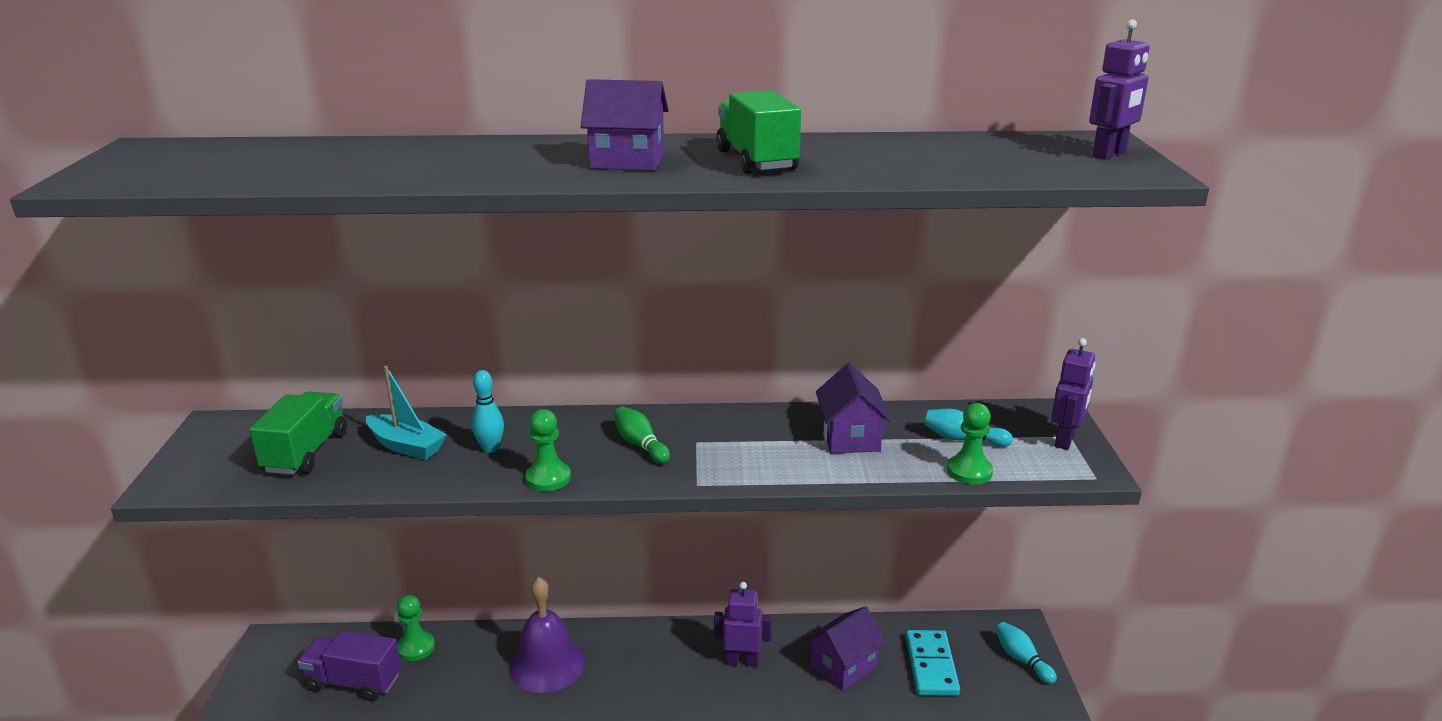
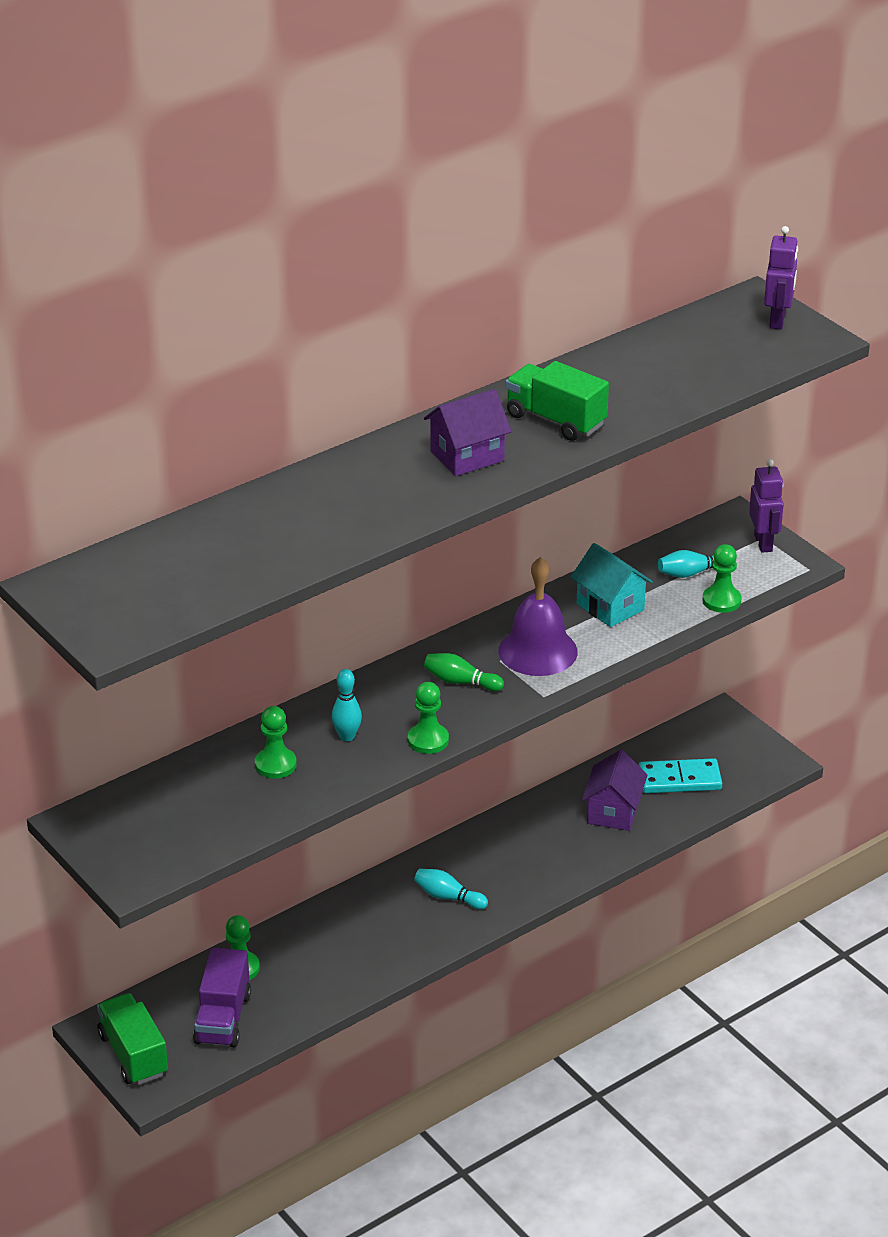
camera: 35 degrees left, 10 degrees up
(306, 452) = (200, 806): green truck -> green truck (133, 1054)
(353, 682) = (223, 1018): purple truck -> purple truck turned 60 degrees counterclockwise
(406, 446) = (275, 764): turquoise boat -> green pawn
(547, 664) = (372, 925): purple bell -> purple bell (537, 651)
(742, 661) = (530, 846): purple robot -> none
(850, 438) = (610, 607): purple house -> turquoise house
(931, 666) = (679, 779): turquoise domino -> turquoise domino turned 60 degrees counterclockwise
(1022, 660) = (742, 742): turquoise bowling pin -> turquoise bowling pin (448, 897)

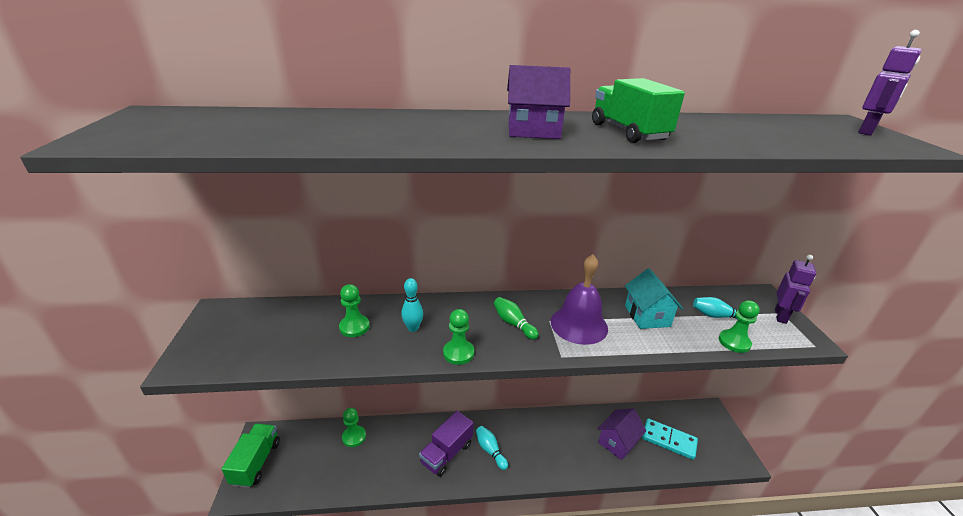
camera: 30 degrees right, 5 degrees down
(223, 1018) = (316, 465): purple truck -> purple truck (447, 453)

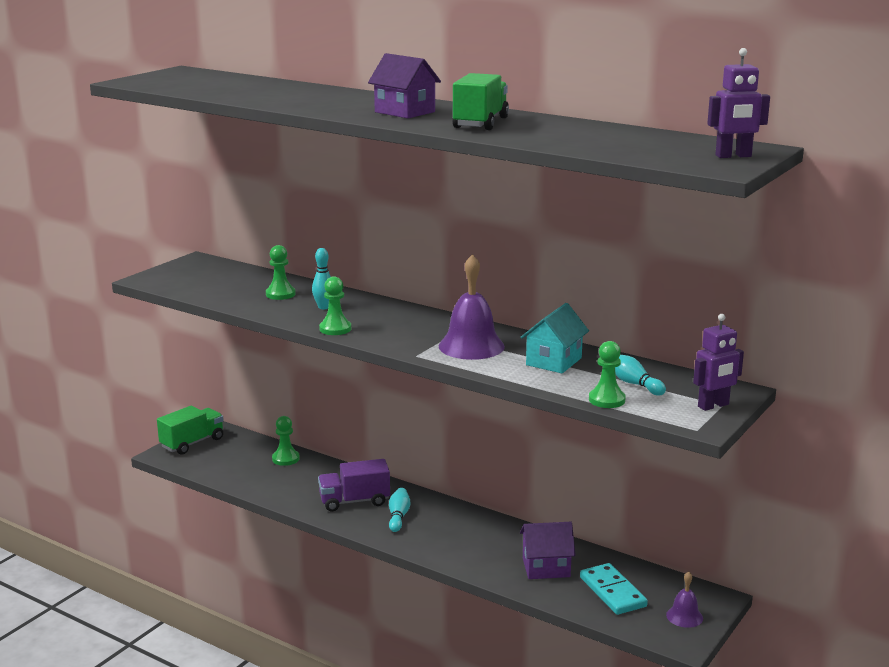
camera: 40 degrees right, 10 degrees down
(513, 324) = (412, 328): green bowling pin -> none
(717, 436) = (684, 616): none -> purple bell

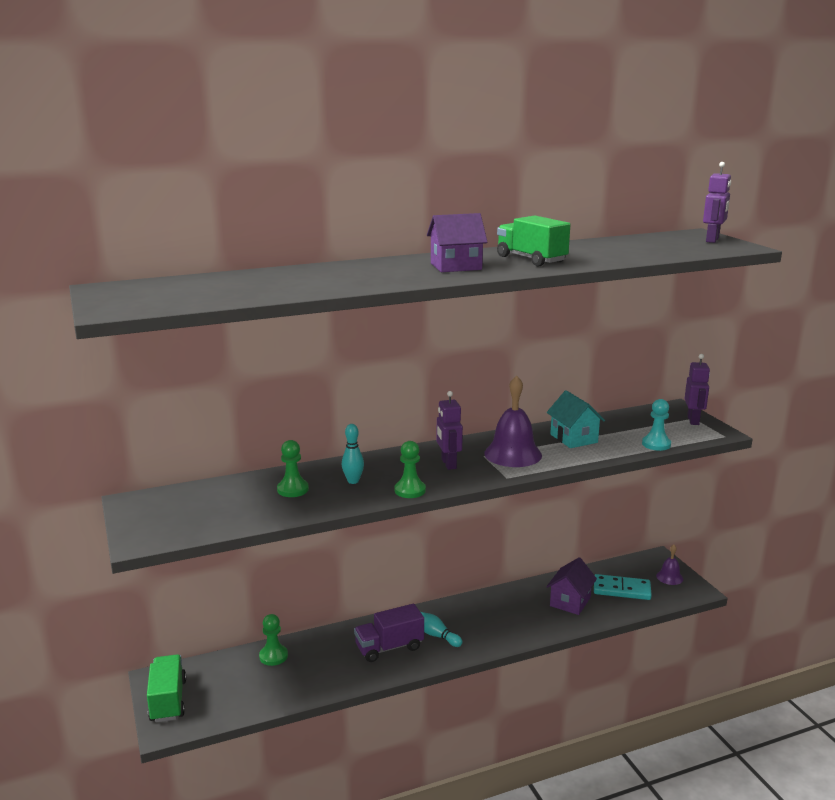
camera: 55 degrees left, 0 degrees up
(354, 501) = (389, 647): purple truck -> purple truck turned 45 degrees clockwise
(409, 328) = (448, 464): none -> purple robot
(607, 400) = (656, 444): green pawn -> turquoise pawn
(634, 384) = (637, 429): turquoise bowling pin -> none

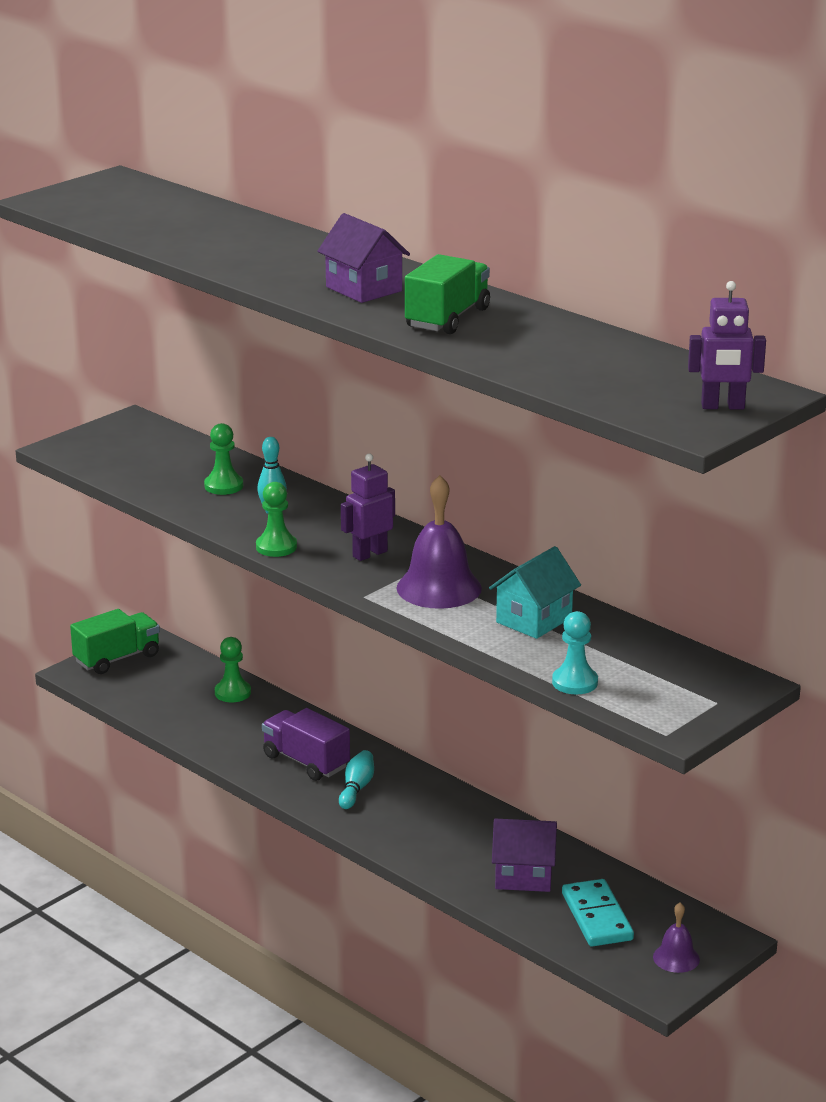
camera: 65 degrees right, 5 degrees up
(693, 420) = (705, 703): purple robot -> none

